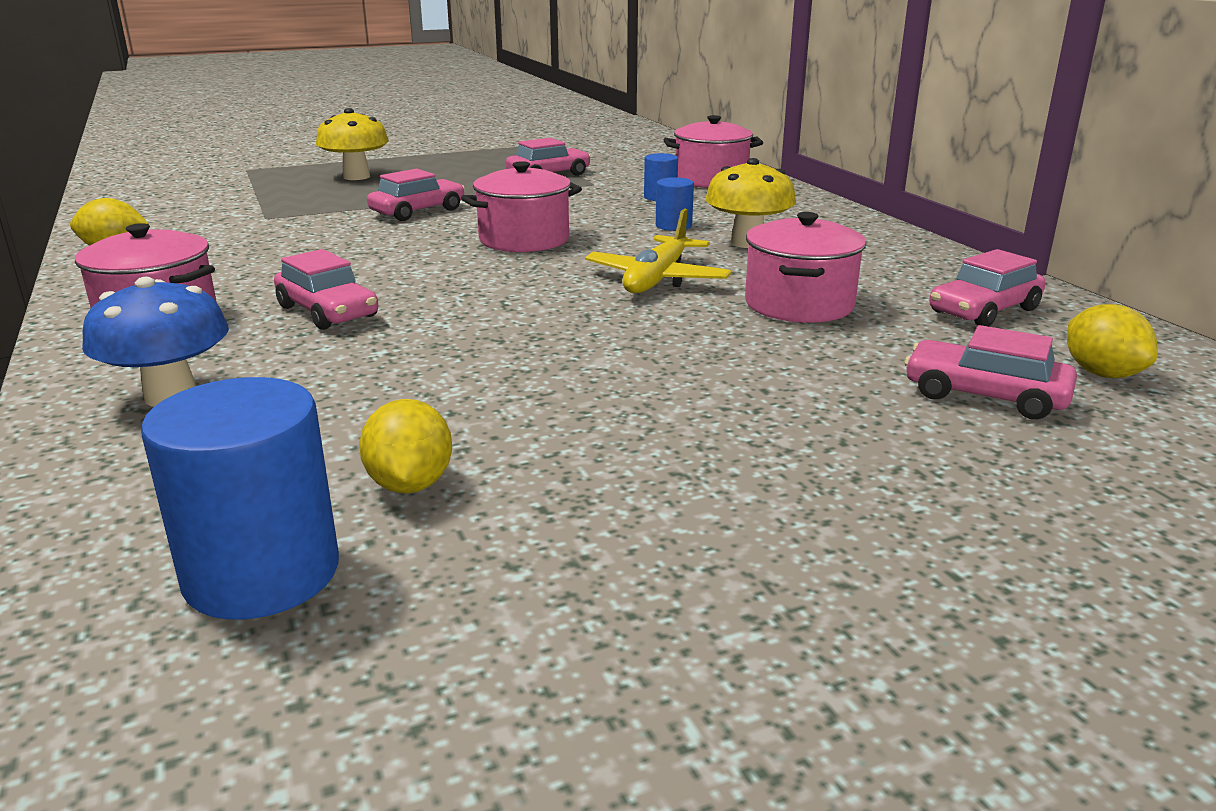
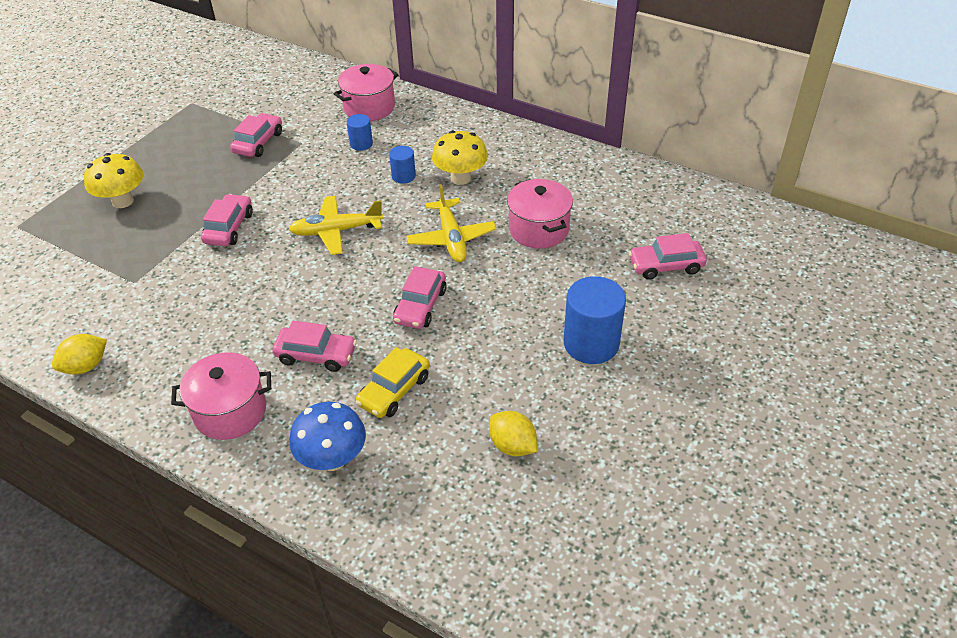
camera: 35 degrees left, 20 degrees up
(262, 573) = (517, 520): blue cylinder -> blue cylinder (591, 343)
(356, 369) = (394, 390): none -> yellow car
(524, 240) = (336, 231): pink pot -> yellow plane
(984, 311) = (619, 196): pink car -> pink car (420, 306)
(1102, 373) = (695, 226): yellow lemon -> none

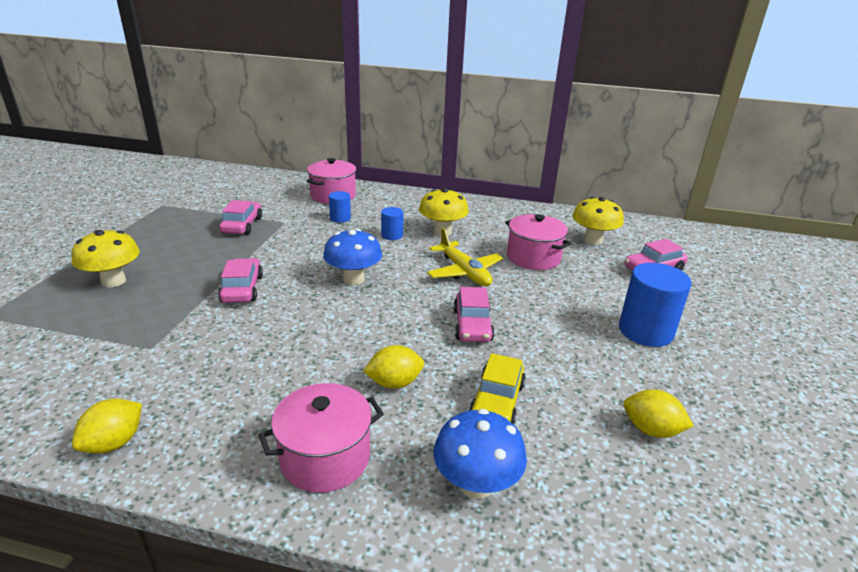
camera: 20 degrees left, 15 degrees down
(316, 355) = (394, 383): pink car -> yellow lemon
(336, 231) = (353, 279): yellow plane -> blue mushroom
(626, 214) = (593, 240): none -> yellow mushroom

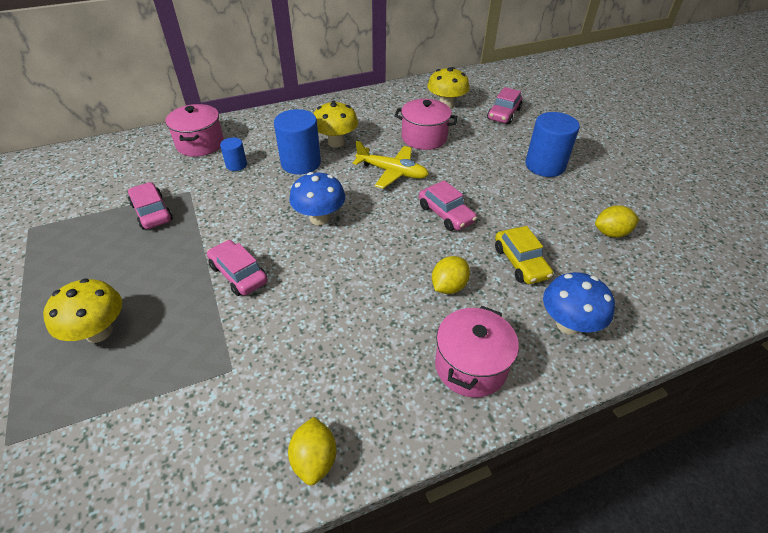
camera: 35 degrees left, 15 degrees up
(392, 235) = (301, 163): blue cylinder -> blue cylinder, size x1.92

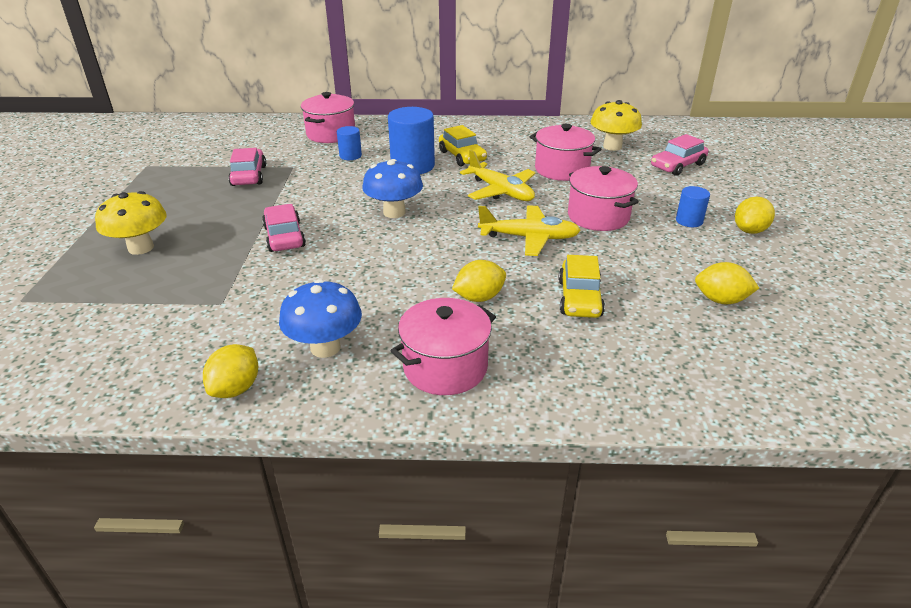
camera: 25 degrees right, 10 degrees down
(336, 142) = (462, 156): yellow mushroom -> yellow car
(446, 214) = (529, 238): pink car -> yellow plane
(481, 178) = (598, 216): none -> pink pot
(545, 165) = (689, 221): blue cylinder -> blue cylinder, size x0.52
(568, 324) = (589, 365): blue mushroom -> blue mushroom (325, 347)
(588, 164) = (749, 230): none -> yellow lemon

